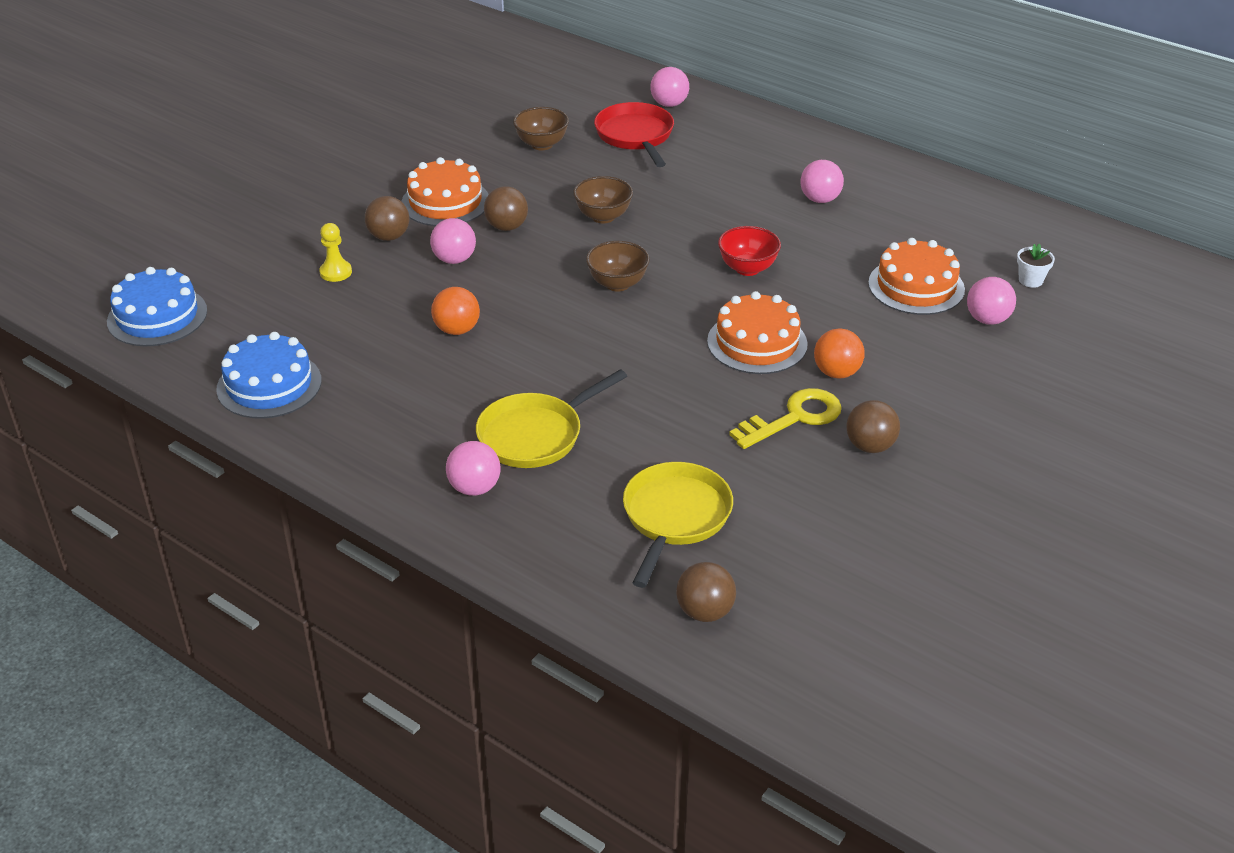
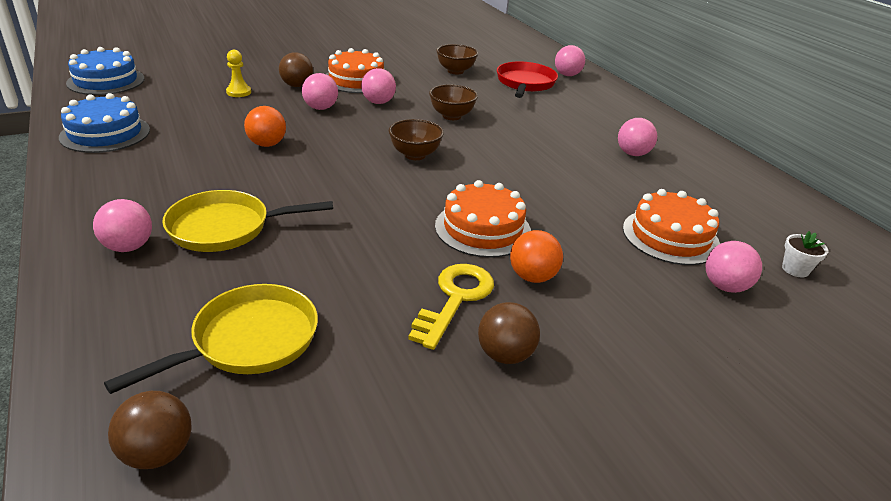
camera: 25 degrees right, 5 degrees down
(507, 227) = (378, 102): brown ball -> pink ball
(747, 268) = (528, 177): red bowl -> none
(794, 418) = (455, 299): yellow key -> yellow key turned 60 degrees counterclockwise

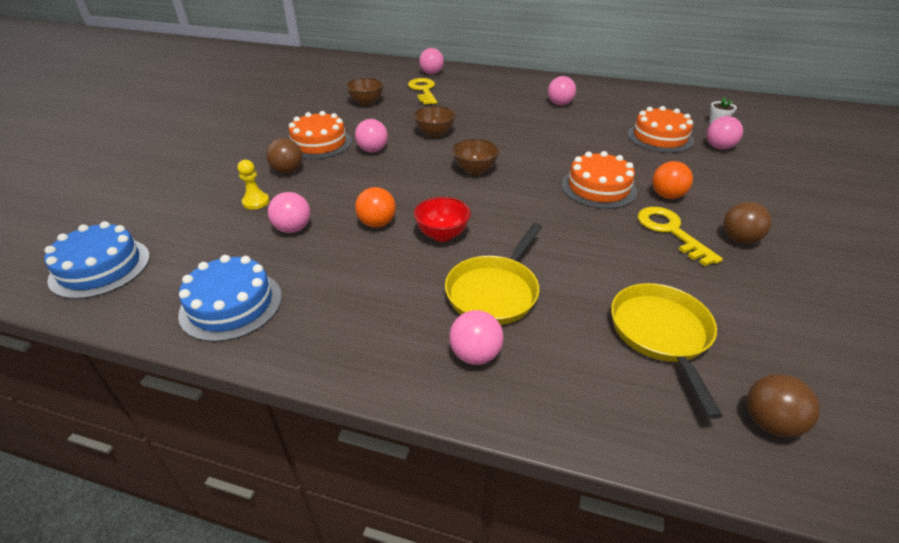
camera: 45 degrees left, 5 degrees up
(285, 176) = (442, 235): none -> red bowl
(320, 108) = (346, 176): pink ball -> pink ball (293, 229)
(525, 83) = (423, 90): red pan -> yellow key

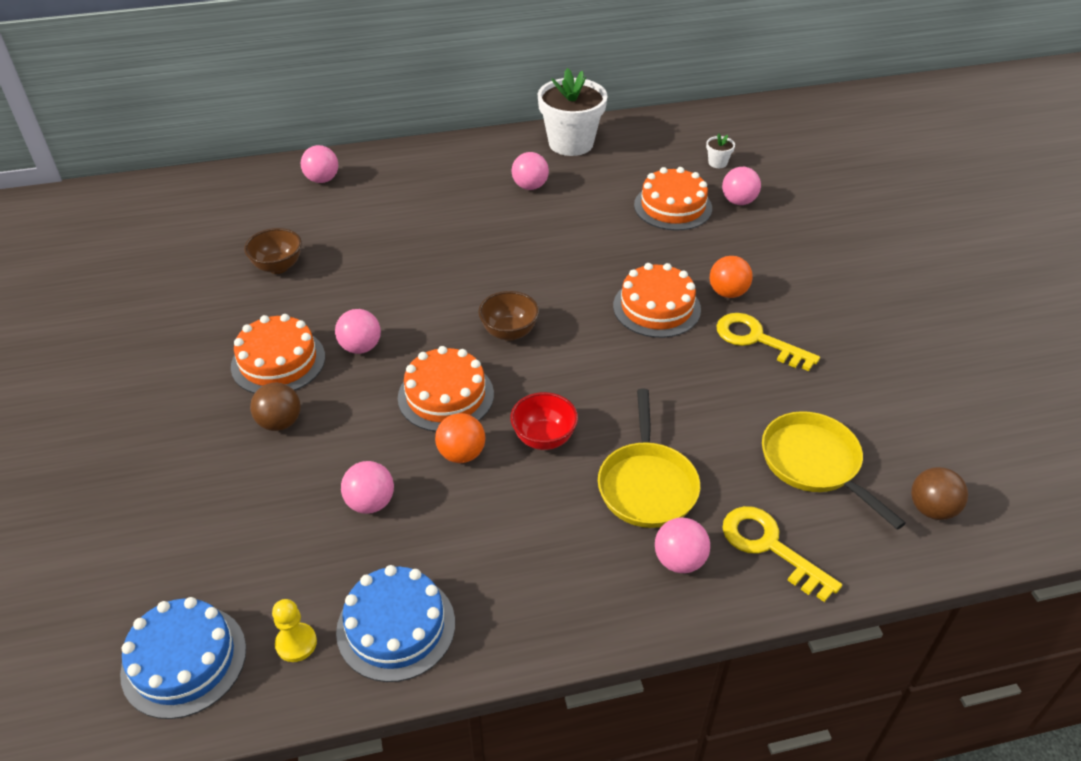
camera: 30 degrees left, 5 degrees up
(256, 202) = (285, 486): yellow pawn -> yellow pawn (296, 643)
(399, 190) = (446, 396): none -> orange cake
(423, 90) = (338, 217): yellow key -> yellow key (770, 547)
(435, 134) = (416, 291): brown bowl -> none
(608, 90) = (571, 143): none -> white flower pot
(739, 239) = (819, 325): brown ball -> none

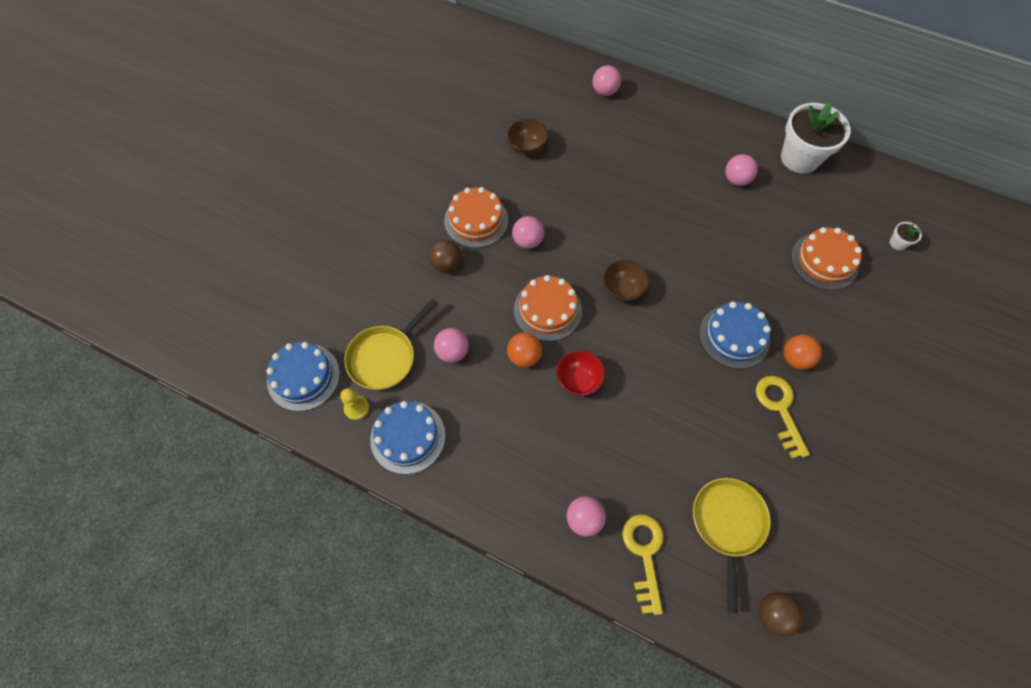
camera: 40 degrees right, 20 degrees up
(647, 485) = (610, 457): yellow pan -> yellow pan (385, 357)
(656, 307) = (734, 336): orange cake -> blue cake
(738, 201) = (880, 288): pink ball -> none

